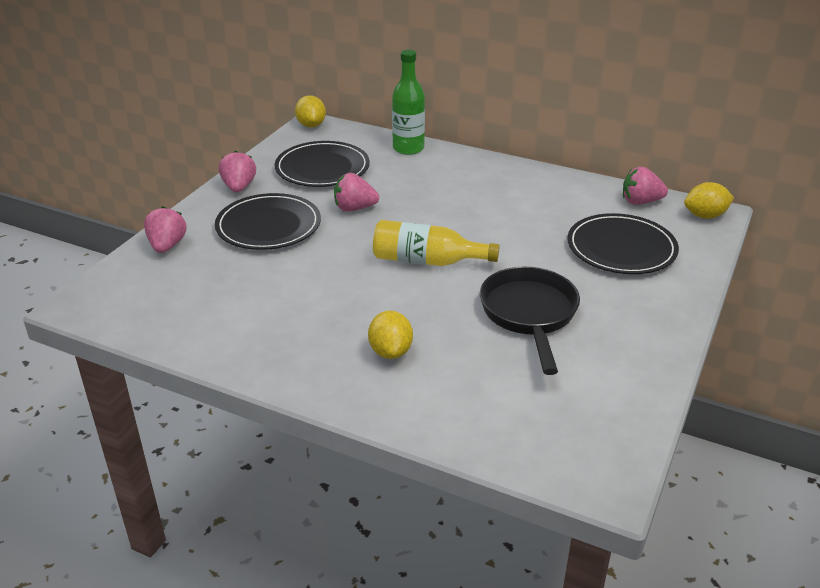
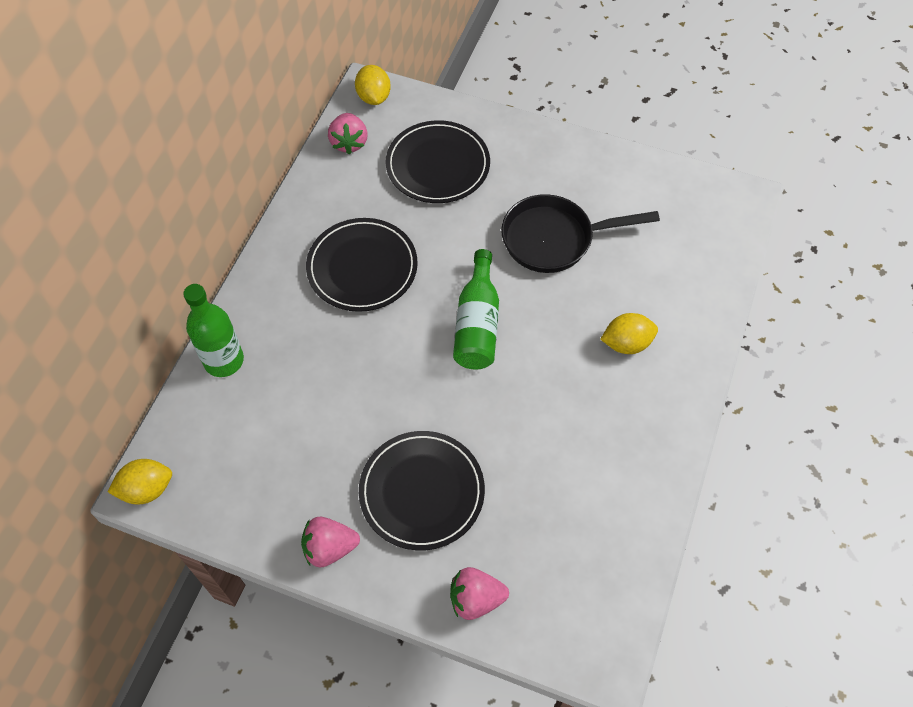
camera: 95 degrees left, 25 degrees up
(322, 168) = (277, 454): black plate -> black plate (362, 267)
(354, 208) = (376, 404): pink strawberry -> none
(427, 261) = (477, 324): yellow bottle -> green bottle

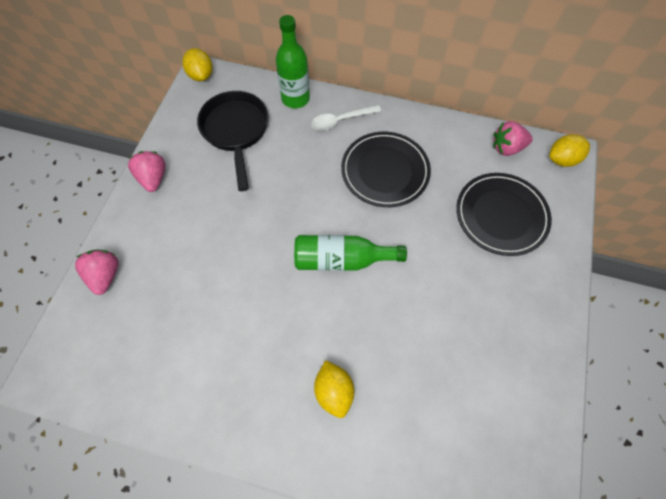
camera: 85 degrees right, 5 degrees up
(274, 308) = (340, 120): none -> white spoon
(422, 492) = (192, 231): black plate -> none
(554, 239) = (441, 320): black pan -> black pan (236, 131)

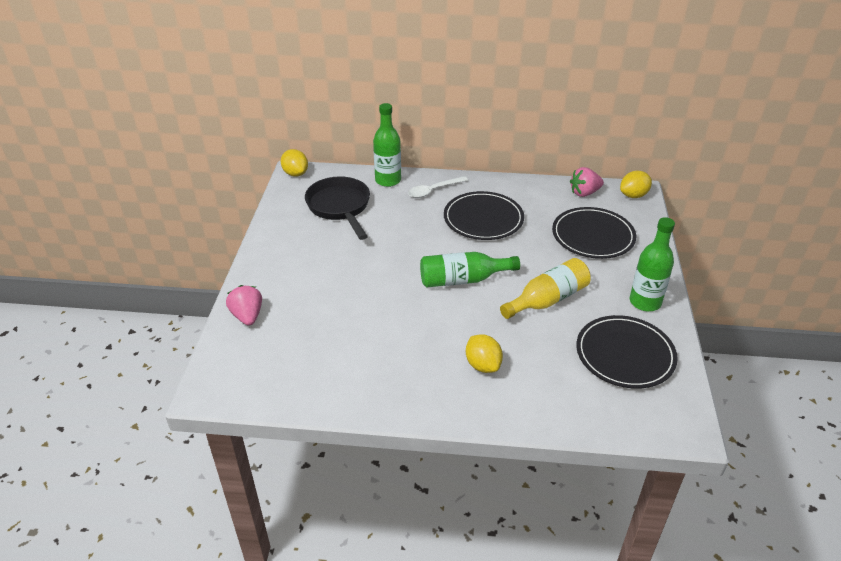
camera: 10 degrees left, 25 degrees down
(153, 178) = (272, 246): pink strawberry -> none
(427, 305) = (547, 300): none -> yellow bottle
(495, 404) = (625, 354): none -> black plate
(536, 327) = (645, 302): none -> green bottle

